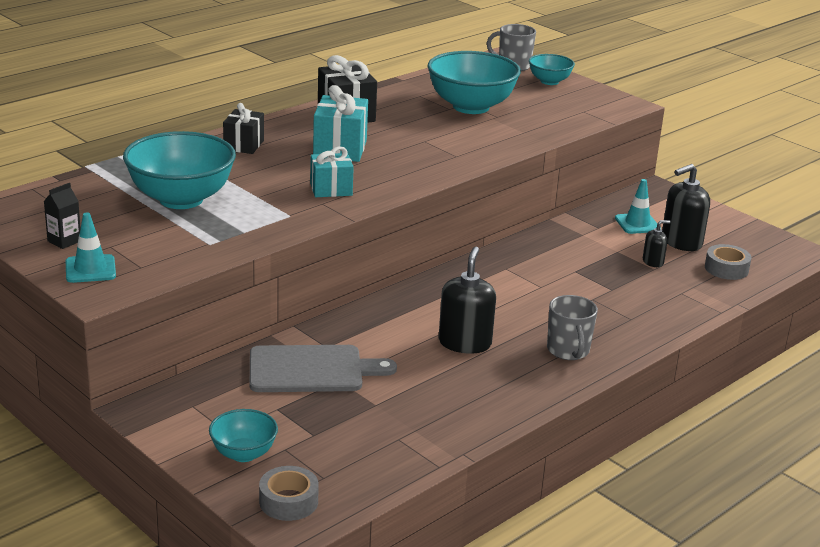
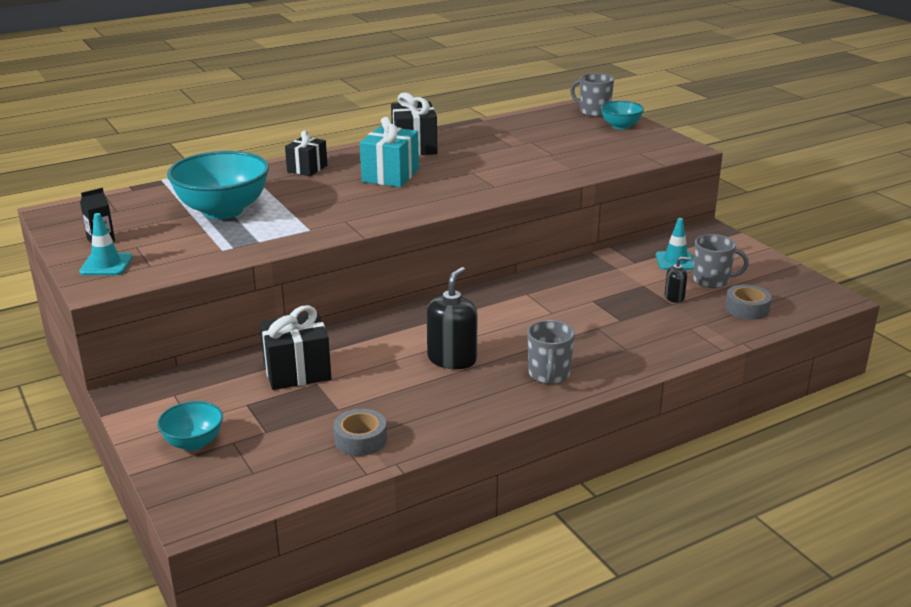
camera: 15 degrees right, 0 degrees up
(288, 501) = (208, 492): grey tape -> grey tape (360, 440)
(311, 370) = (297, 372): grey cutting board -> black gift
(331, 189) = (360, 209): turquoise gift -> none
(471, 107) = (533, 145): turquoise bowl -> none
(681, 242) = (712, 280): black soap dispenser -> grey mug

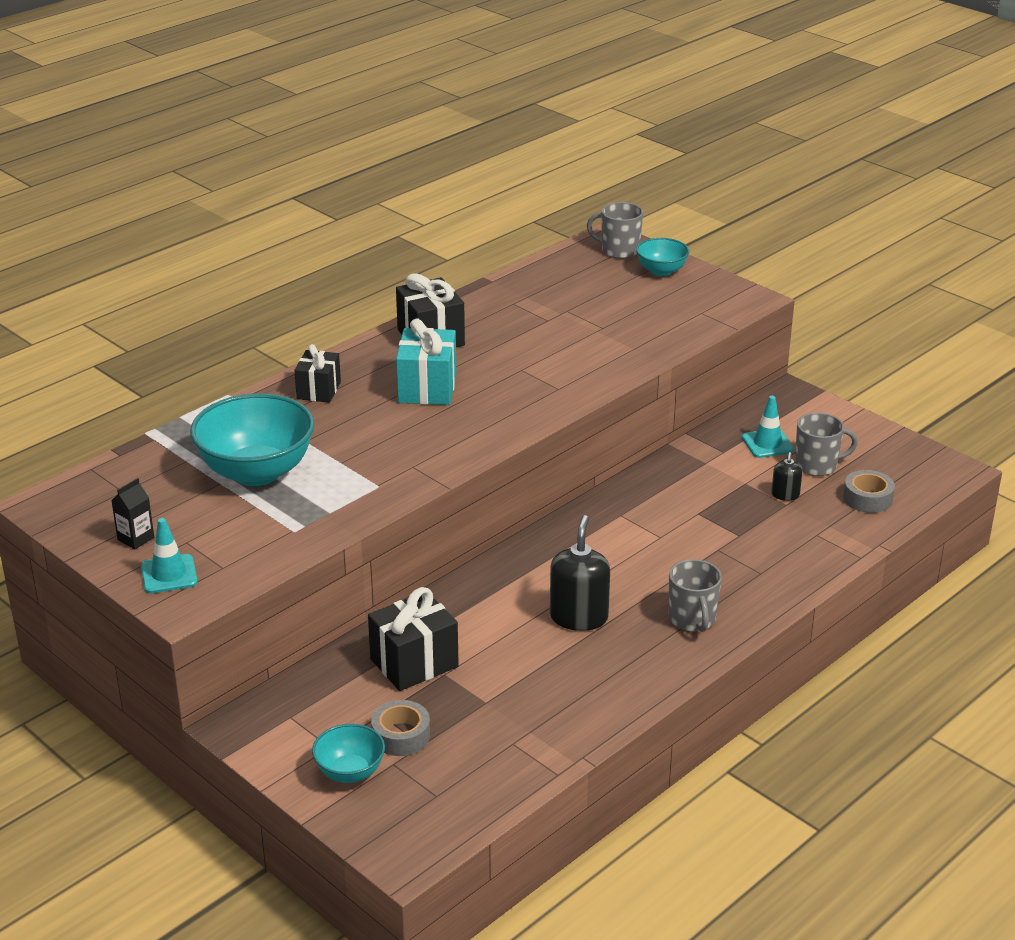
camera: 15 degrees left, 5 degrees up
(360, 440) = (530, 735): grey tape -> grey tape (401, 735)
(674, 297) = (785, 495): black soap dispenser -> black soap dispenser turned 120 degrees clockwise

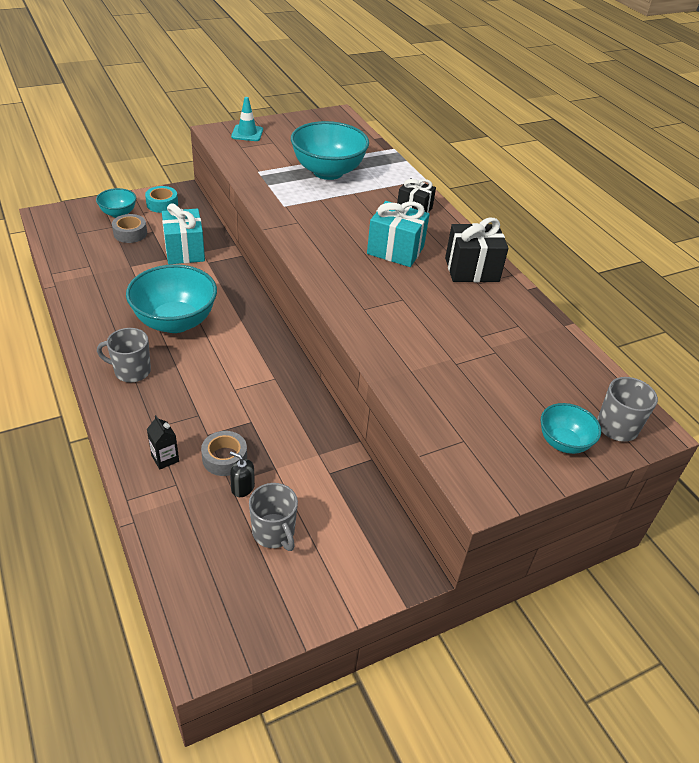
camera: 105 degrees right, 10 degrees up
(136, 539) = (287, 130): black carton -> black carton (165, 458)
(291, 734) = (162, 204): none -> turquoise tape
(414, 663) = (184, 251): black gift -> turquoise gift
(578, 617) = (175, 322): black soap dispenser -> turquoise bowl
(767, 444) = (327, 510): turquoise traffic cone -> none
(817, 465) = (274, 532): grey mug -> grey mug turned 45 degrees counterclockwise
(867, 498) = (202, 547): grey tape -> grey tape (224, 458)

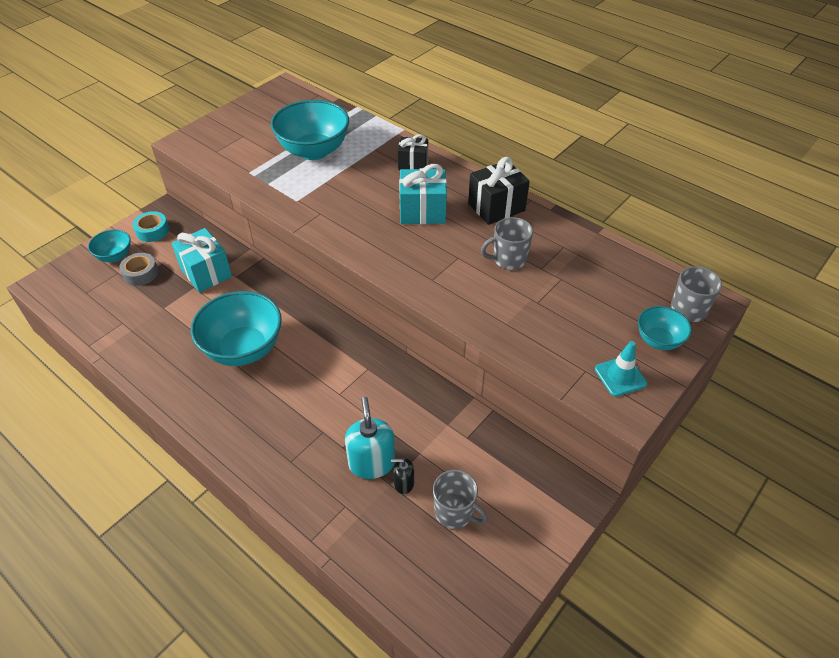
camera: 20 degrees left, 5 degrees up
(131, 371) = (234, 415): grey mug -> grey mug (508, 259)
(165, 458) = (320, 486): black carton -> none
(224, 458) = (371, 463): grey tape -> turquoise soap dispenser
(247, 133) = (212, 134): turquoise traffic cone -> turquoise traffic cone (620, 376)

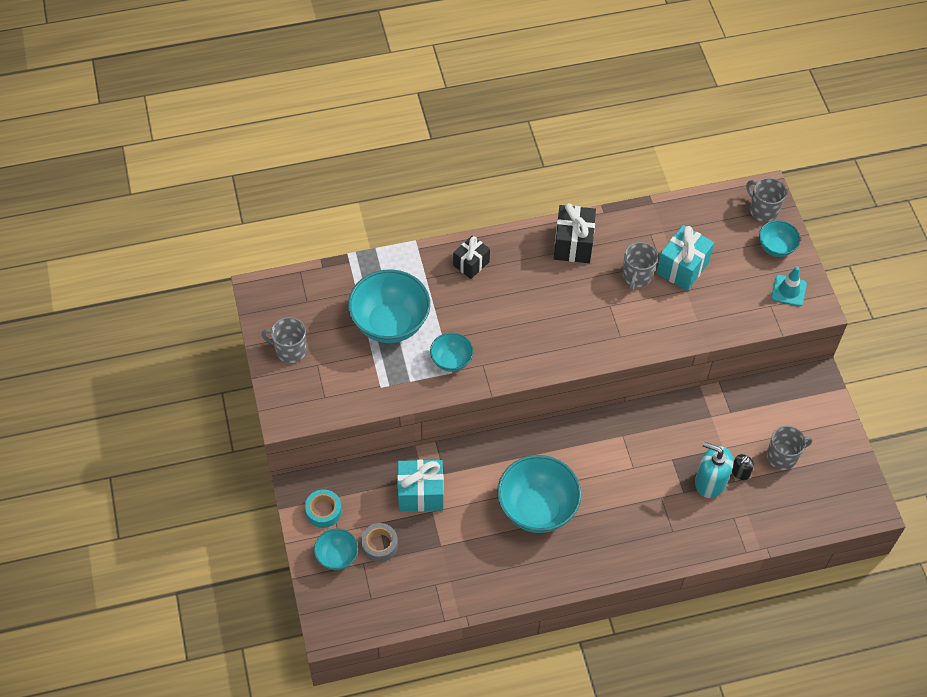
camera: 55 degrees left, 10 degrees up
(245, 119) = (290, 350): none -> grey mug
(308, 195) = (451, 360): none -> turquoise bowl
(422, 211) = (538, 295): turquoise gift -> turquoise gift (682, 268)

